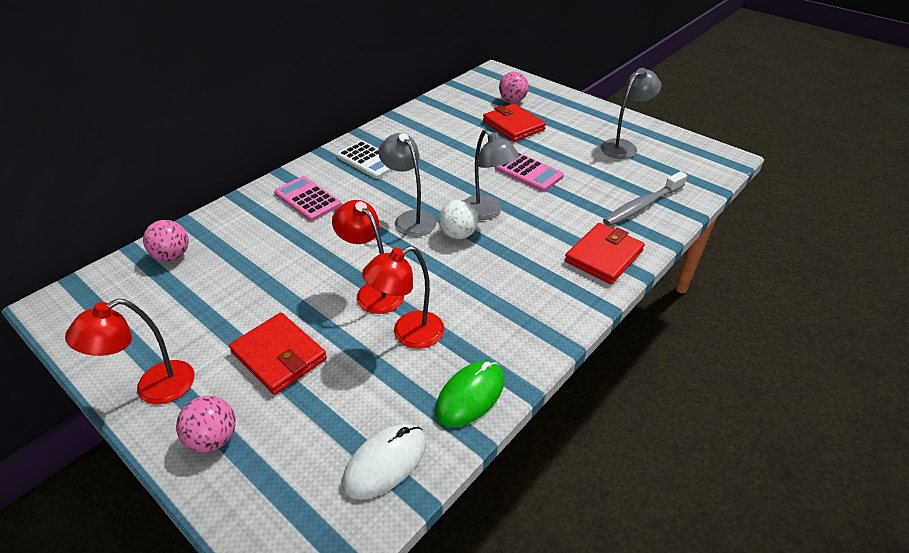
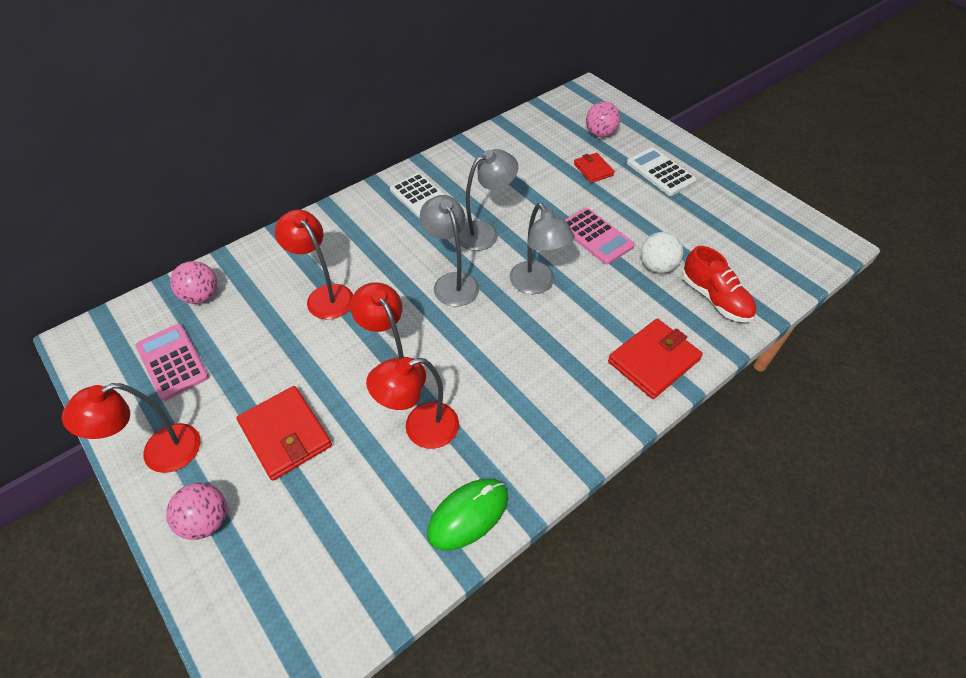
camera: 10 degrees right, 10 degrees up
(293, 242) = (324, 295): none -> red lamp
(307, 199) = (349, 242): pink calculator -> pink calculator (172, 362)
(385, 463) = (366, 578): white mouse -> none
(458, 234) = (499, 310): white ball -> white ball (657, 266)
(513, 125) = (593, 169): red wallet -> red wallet, size x0.59
(570, 122) = (660, 172): none -> white calculator
(623, 146) = (714, 213): grey lamp -> grey lamp (485, 232)
(642, 205) = (715, 298): grey toothbrush -> red shoe

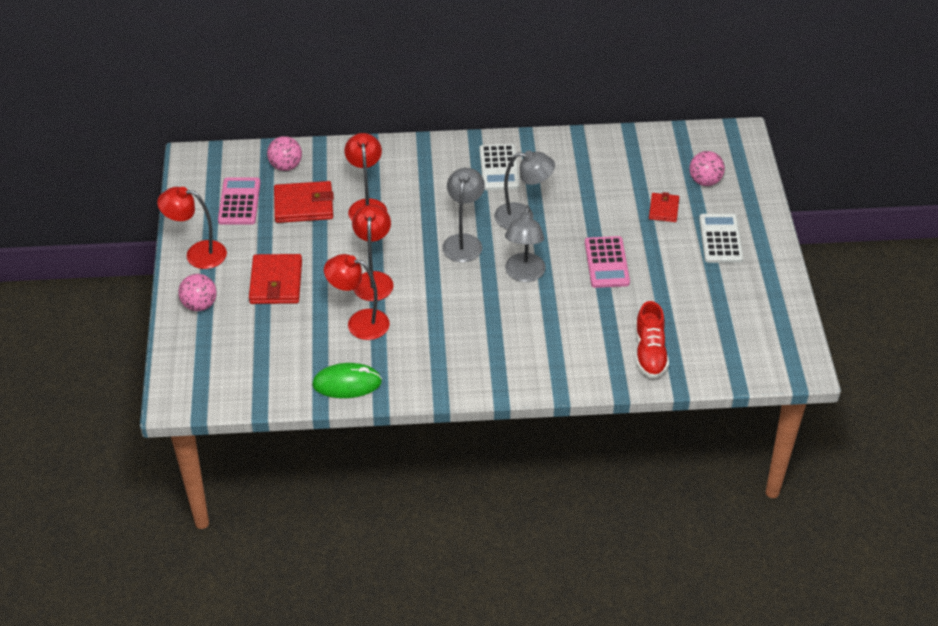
camera: 35 degrees right, 5 degrees down
(653, 361) = (555, 366): red wallet -> red wallet (303, 205)
(657, 266) = (630, 308): white ball -> none

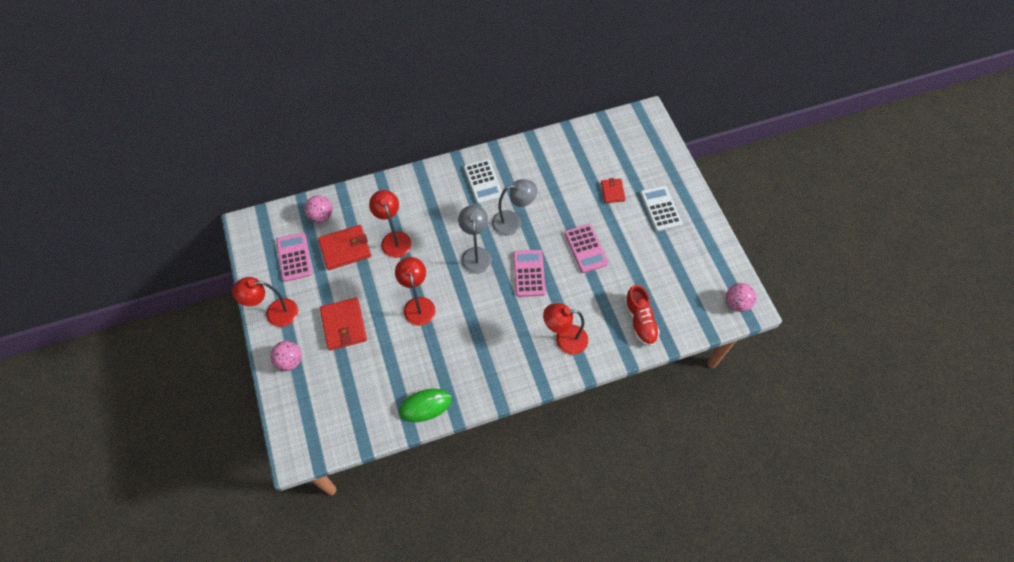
camera: 15 degrees left, 15 degrees up
(359, 323) = (418, 347): red lamp -> red lamp (564, 340)
(524, 274) = (529, 273): grey lamp -> pink calculator
(705, 181) = (634, 160): pink ball -> pink ball (736, 303)

